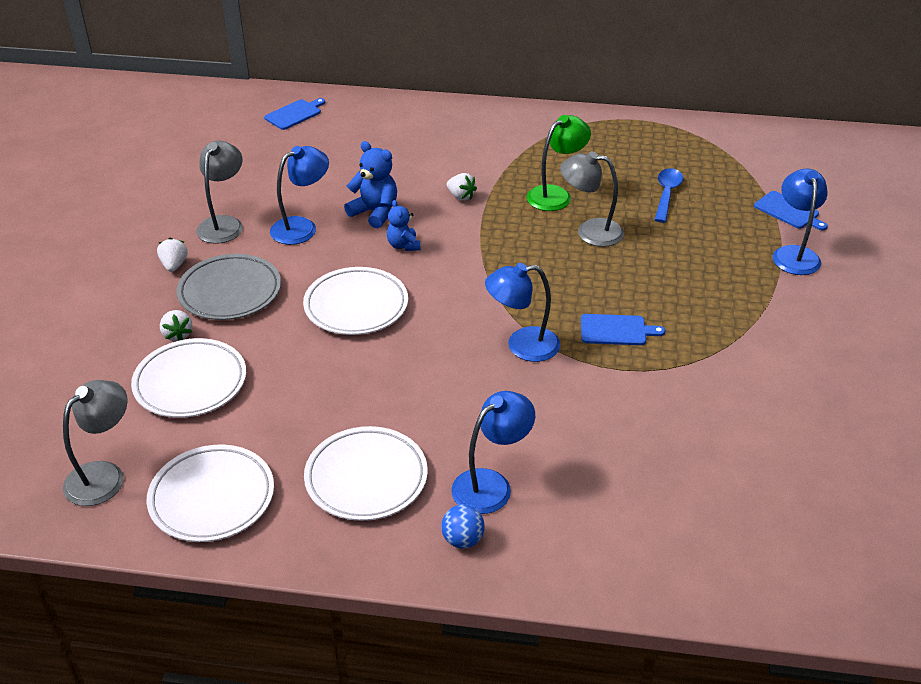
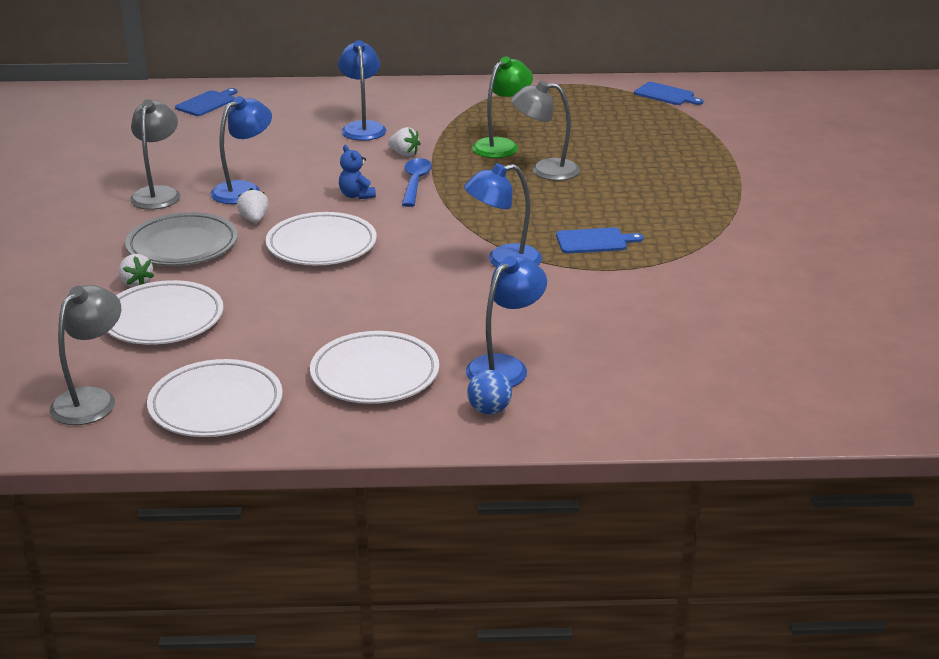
camera: 10 degrees left, 10 degrees down
(174, 265) = (114, 230): white strawberry -> white strawberry (254, 219)
(375, 213) = (318, 173): blue teddy bear -> none
(666, 194) = (613, 137): blue spoon -> blue spoon (415, 183)
(788, 211) = (736, 141): blue cutting board -> blue cutting board (666, 95)
(794, 254) = (751, 171): blue lamp -> blue lamp (363, 127)

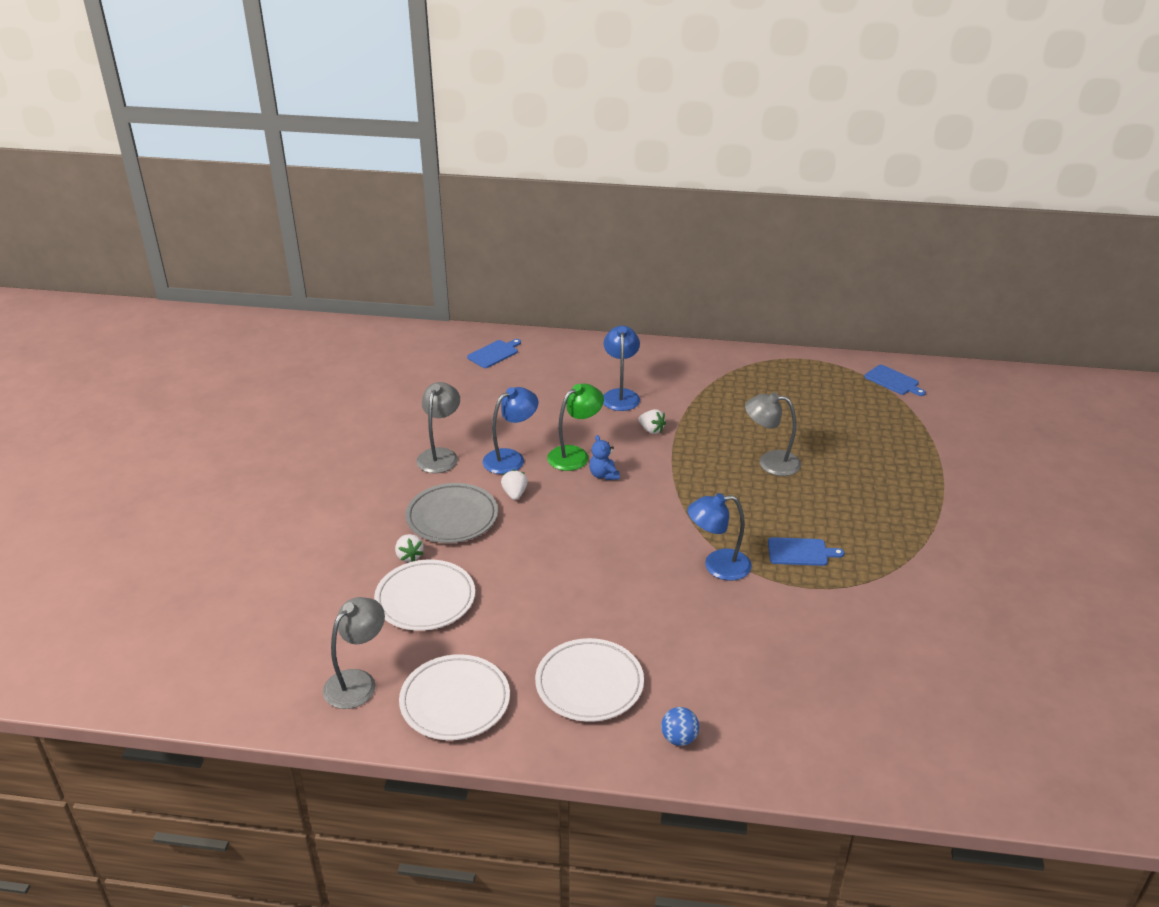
camera: 10 degrees right, 5 degrees up
(321, 245) = (566, 530): white plate -> none
(415, 183) = (656, 465): blue spoon -> none
(501, 145) = (737, 428): green lamp -> green lamp (575, 455)
(505, 366) = (700, 690): blue lamp -> none

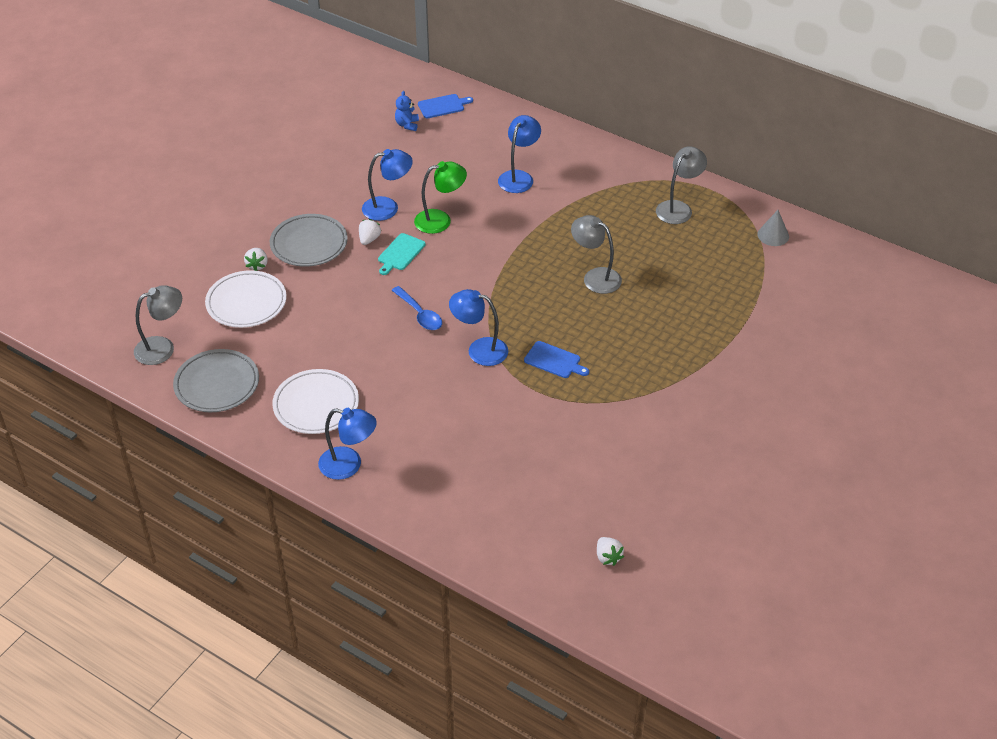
camera: 25 degrees right, 10 degrees up
(440, 455) = (335, 188): grey lamp -> grey lamp (678, 208)
(455, 701) = (217, 384): white plate -> grey plate
(558, 498) = (400, 253): none -> turquoise cutting board
(603, 475) = (450, 245): blue teddy bear -> blue teddy bear (407, 125)
(627, 550) = (420, 314): none -> blue spoon
(651, 430) = (519, 217): white strawberry -> white strawberry (608, 557)
(679, 738) = (349, 465): blue ball -> blue lamp
(893, 381) = (773, 235): blue cutting board -> grey cone

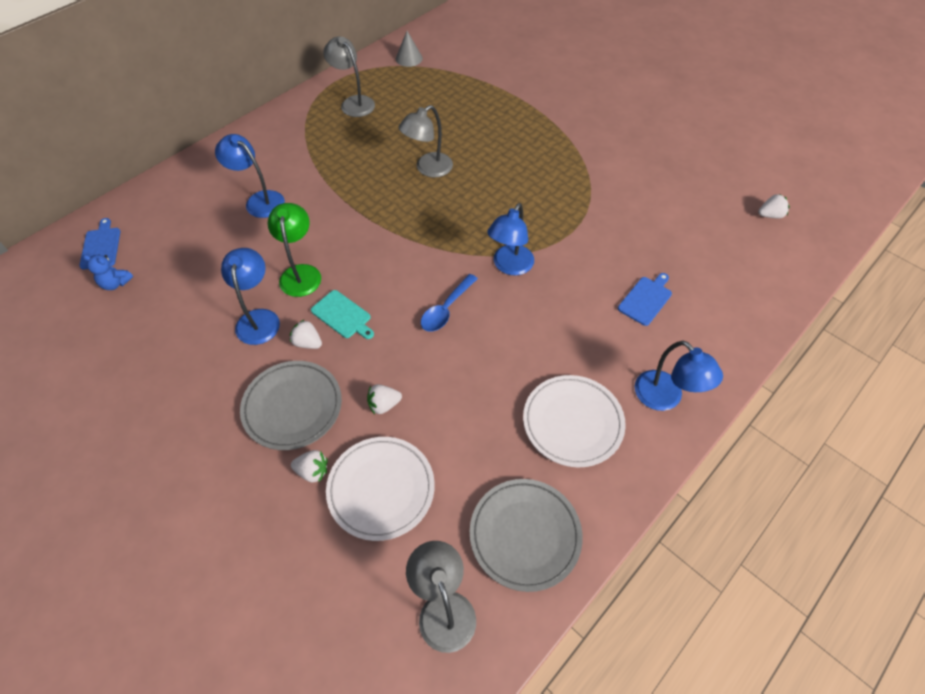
camera: 80 degrees left, 10 degrees up
(318, 292) = (384, 405): none -> white strawberry
(349, 465) = (665, 398): blue lamp -> blue lamp turned 120 degrees clockwise
(420, 314) = (446, 309): blue spoon -> blue spoon turned 150 degrees clockwise
(554, 361) = (534, 213): blue cutting board -> blue cutting board (646, 299)

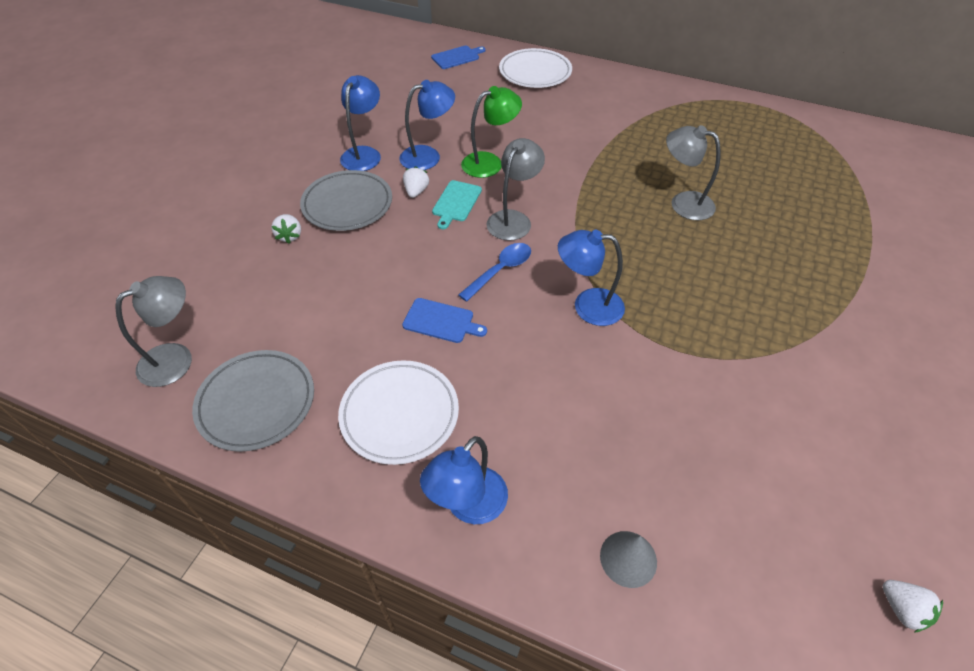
camera: 70 degrees right, 5 degrees down
(115, 283) = (426, 76): blue teddy bear -> none
(259, 200) = (557, 112): blue lamp -> blue lamp (364, 154)
(353, 103) = (732, 124): grey lamp -> grey lamp (513, 219)
(381, 489) = (282, 283): white plate -> white plate (535, 72)
(384, 405) = (369, 259): white strawberry -> none
(409, 58) = (841, 139): grey cone -> grey cone (628, 558)
(446, 309) = (500, 270): blue spoon -> blue spoon turned 120 degrees clockwise
(646, 299) = (616, 455): blue cutting board -> blue cutting board (441, 321)

